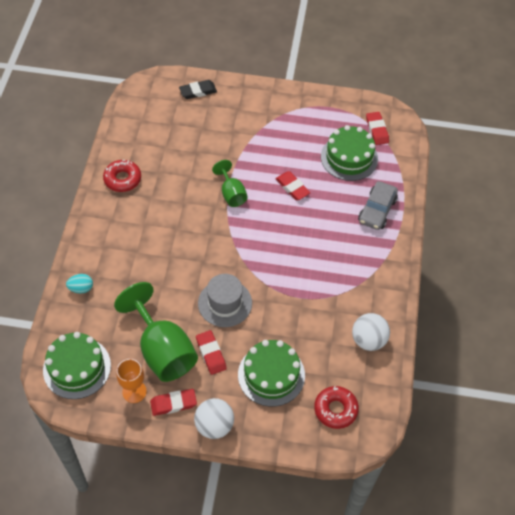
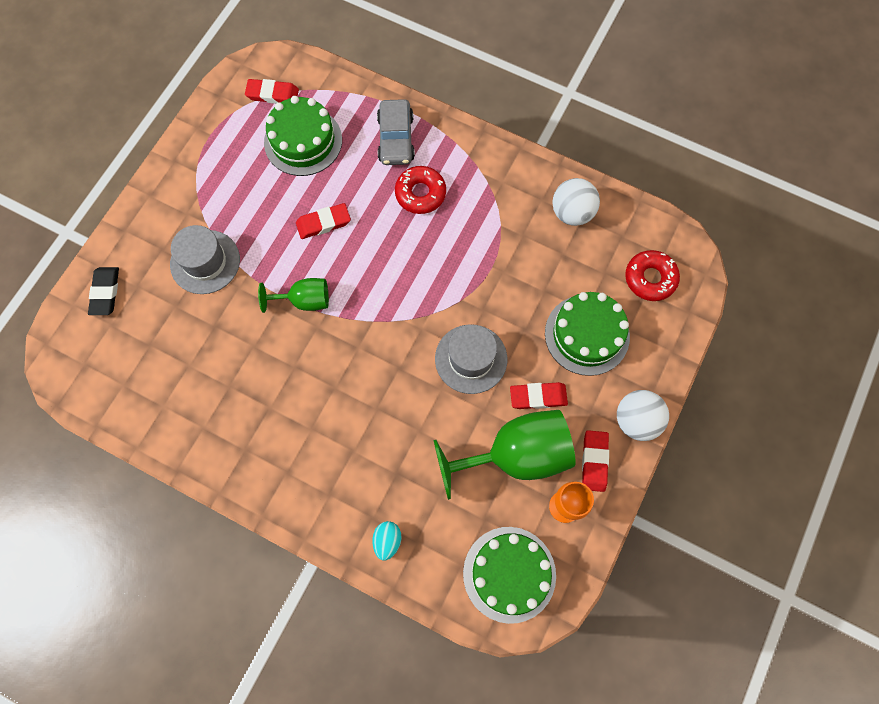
camera: 70 degrees left, 15 degrees up
(122, 179) = (222, 439): red donut -> red donut (420, 193)
(238, 133) = (205, 262): none -> grey hat
(377, 210) = (396, 139): grey car -> grey car turned 45 degrees clockwise

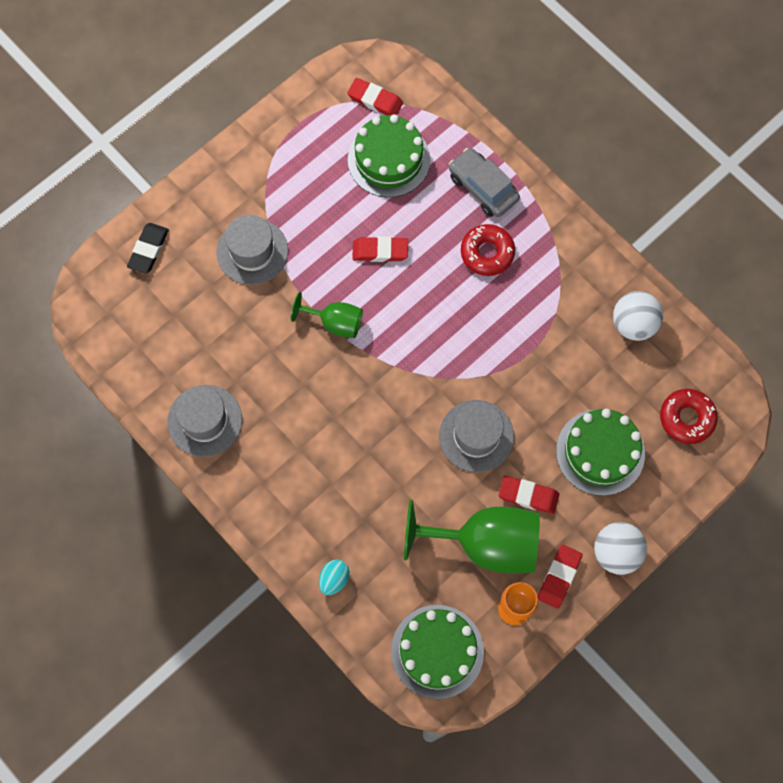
camera: 20 degrees right, 0 degrees up
(211, 433) = (205, 420): none -> grey hat
(396, 139) = (483, 188): grey car -> grey car turned 120 degrees clockwise

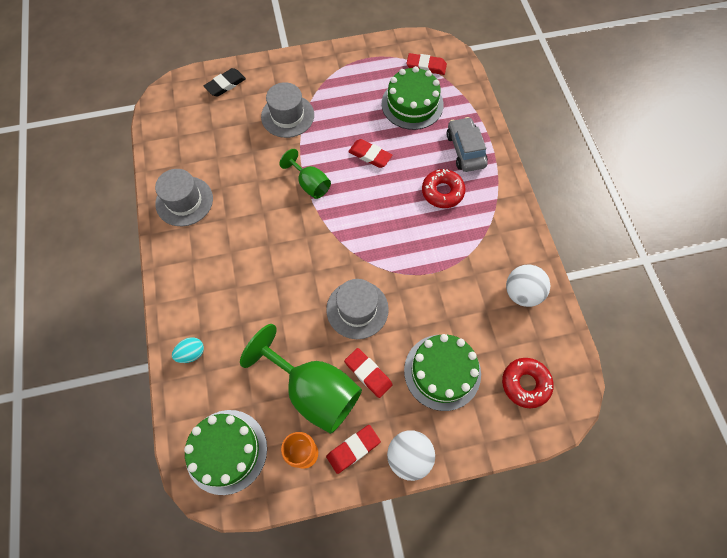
camera: 30 degrees right, 5 degrees down
(375, 100) = (426, 66): red eraser -> red eraser turned 45 degrees counterclockwise

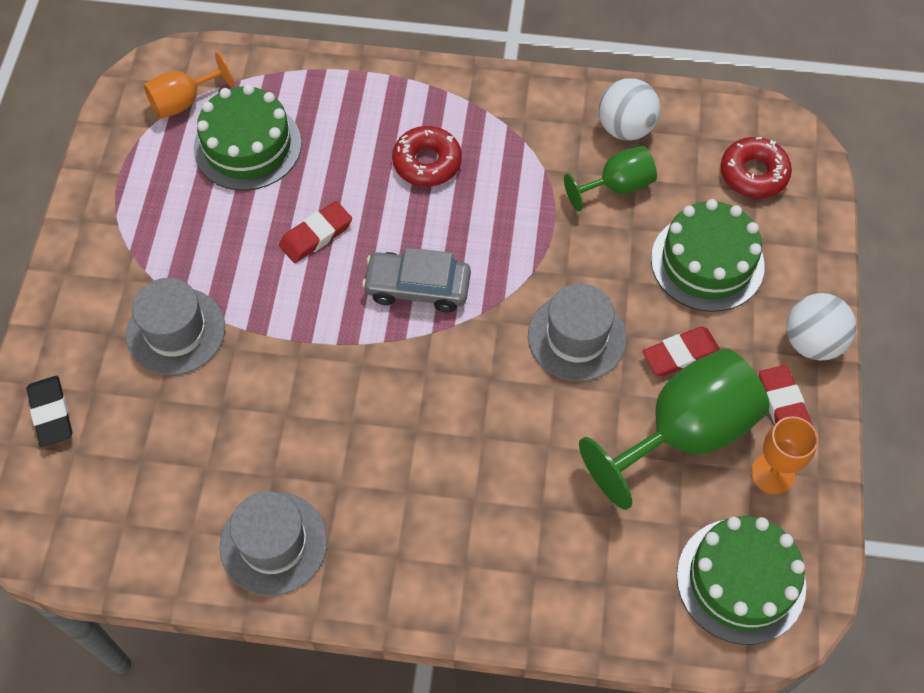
camera: 70 degrees left, 5 degrees down
(191, 353) = (567, 596): turquoise egg -> none
(310, 184) = (330, 336): green goblet -> green goblet (617, 186)
(426, 66) = (183, 102): red eraser -> orange goblet
(465, 150) = (368, 108): grey car -> grey car (417, 288)

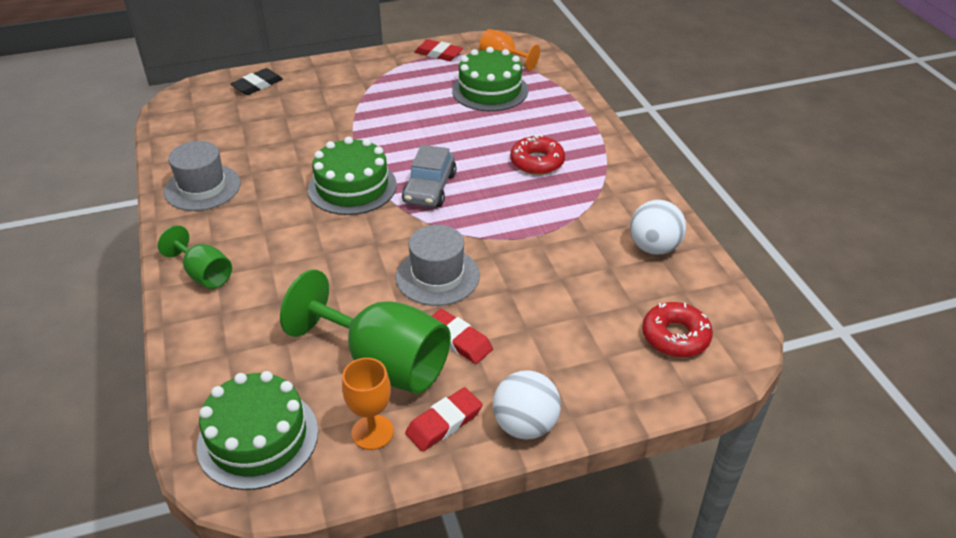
camera: 65 degrees right, 20 degrees down
(176, 331) = (336, 107): grey hat -> none
(316, 235) = (442, 135): red eraser -> red eraser (438, 54)
(417, 288) = (430, 188): grey car -> grey car turned 150 degrees counterclockwise
(617, 186) = (593, 259): green goblet -> green goblet (204, 274)
(707, 262) = (560, 331): green cake -> green cake (352, 187)

